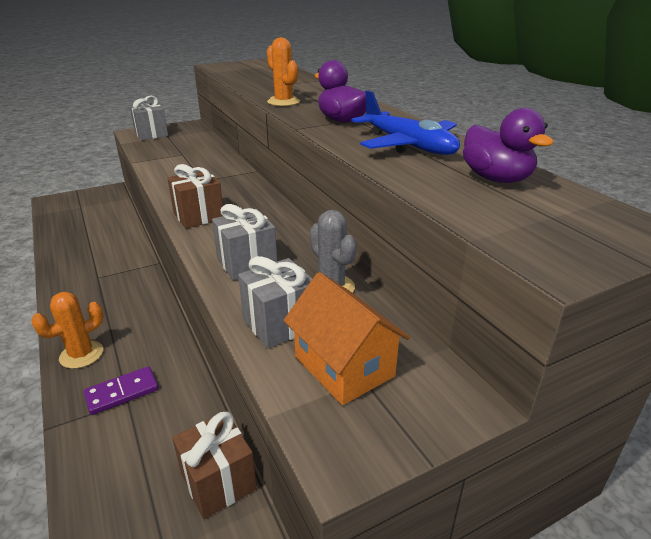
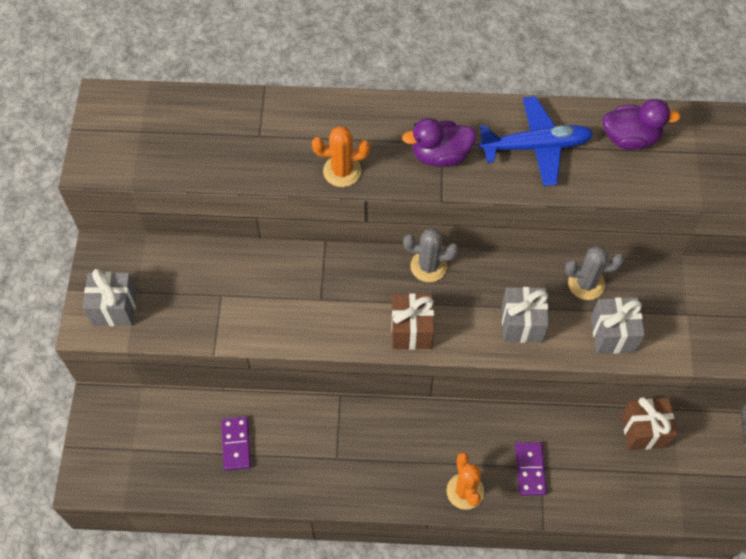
camera: 60 degrees left, 30 degrees up
(96, 236) = (236, 444): none -> purple domino
(271, 208) = (428, 266): none -> grey cactus
(344, 366) = (672, 318): orange house -> none

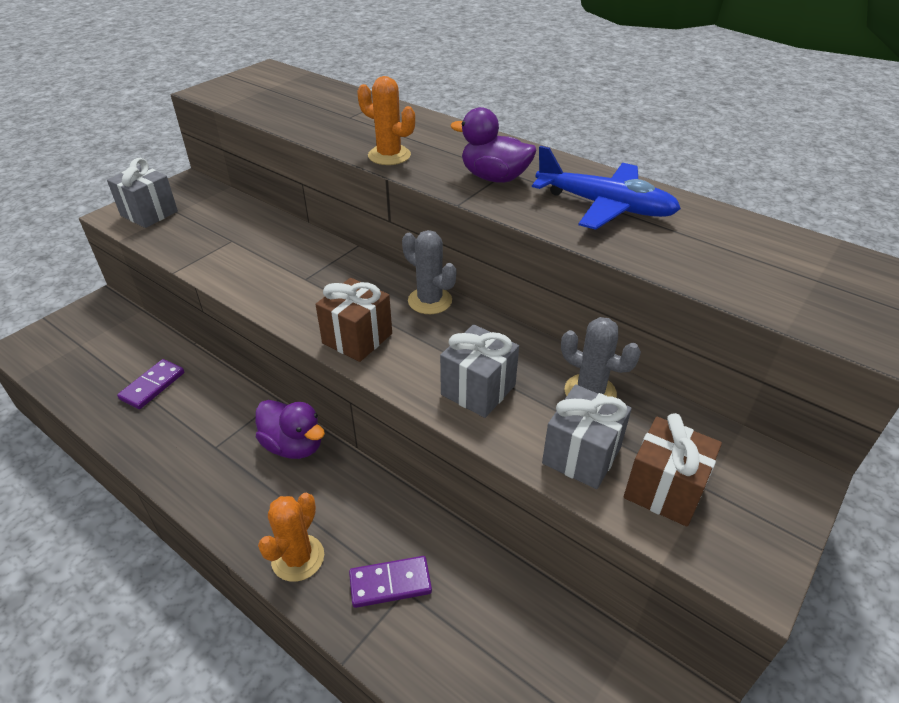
camera: 35 degrees right, 20 degrees down
(530, 469) = (390, 583): purple domino -> purple domino turned 45 degrees clockwise
(630, 138) = (730, 238): purple duck -> purple duck (294, 445)
(644, 430) = (572, 633): brown gift -> brown gift (664, 490)

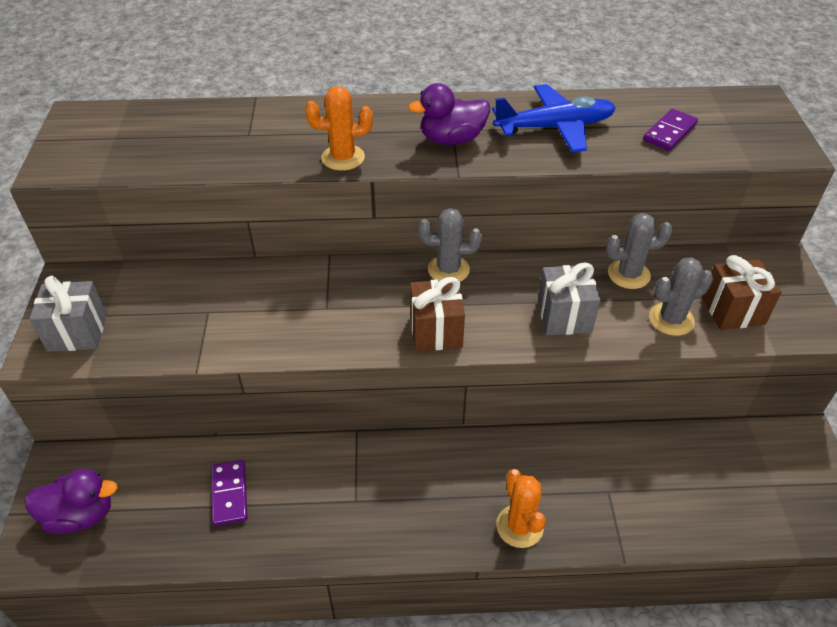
camera: 40 degrees left, 5 degrees up
(294, 445) = (416, 455): purple duck -> purple duck (80, 515)
(390, 583) = (595, 494): purple domino -> purple domino (670, 132)
(581, 455) = (671, 319): grey gift -> grey cactus

